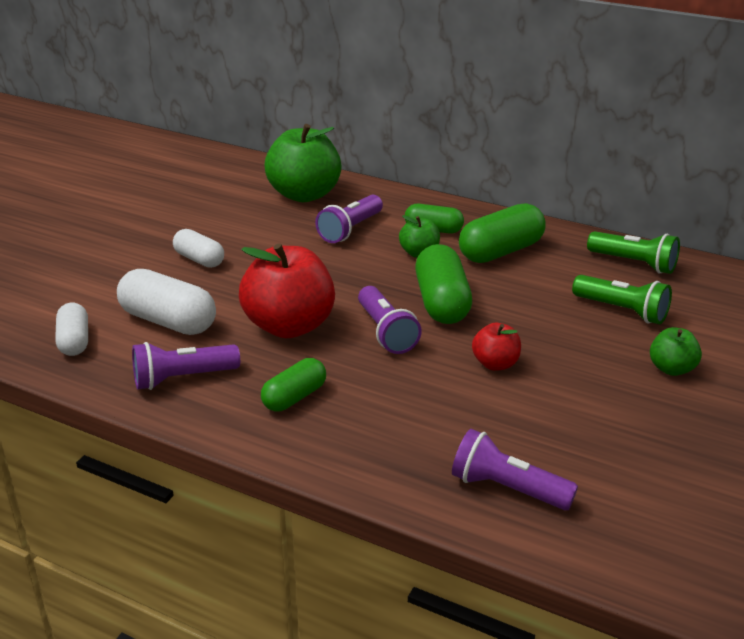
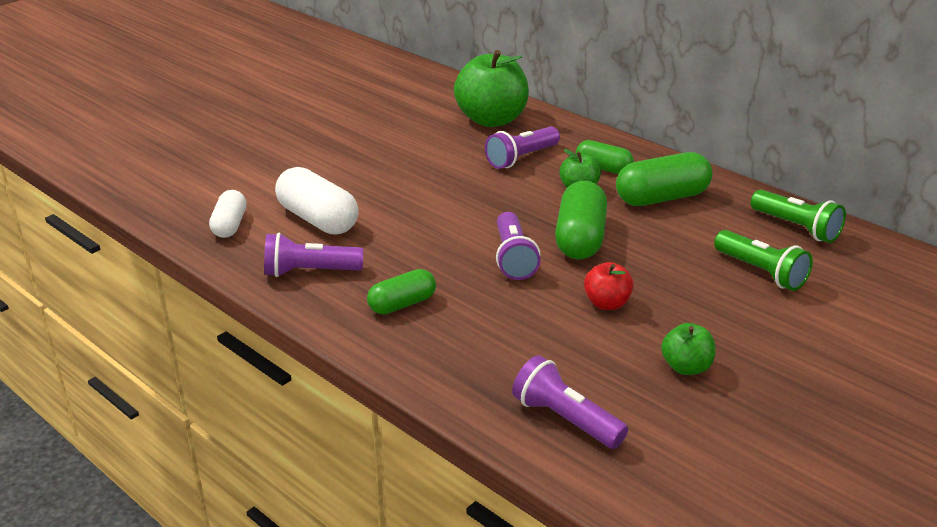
camera: 15 degrees right, 0 degrees up
(199, 259) = (368, 168): white capsule -> none
(289, 326) = (425, 239): red apple -> none
(671, 369) = (786, 336): green apple -> green apple (686, 367)

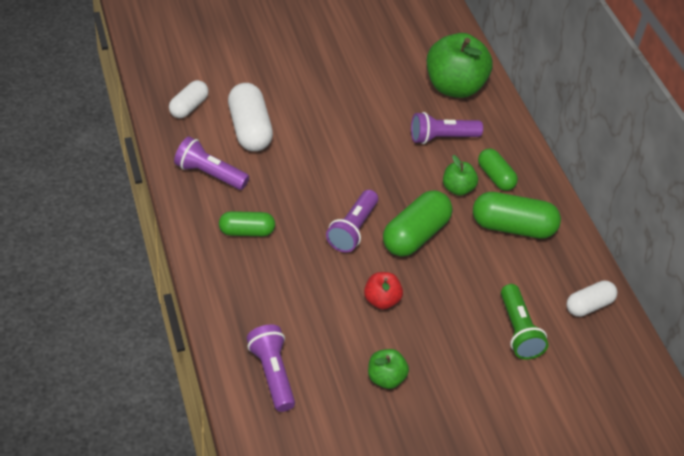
camera: 25 degrees right, 15 degrees up
(796, 228) = (588, 306): green flashlight -> white capsule

